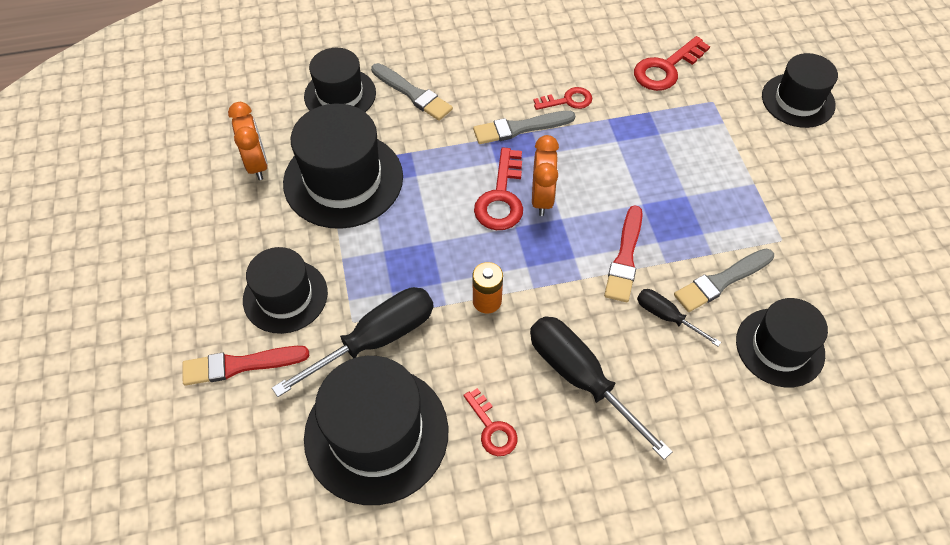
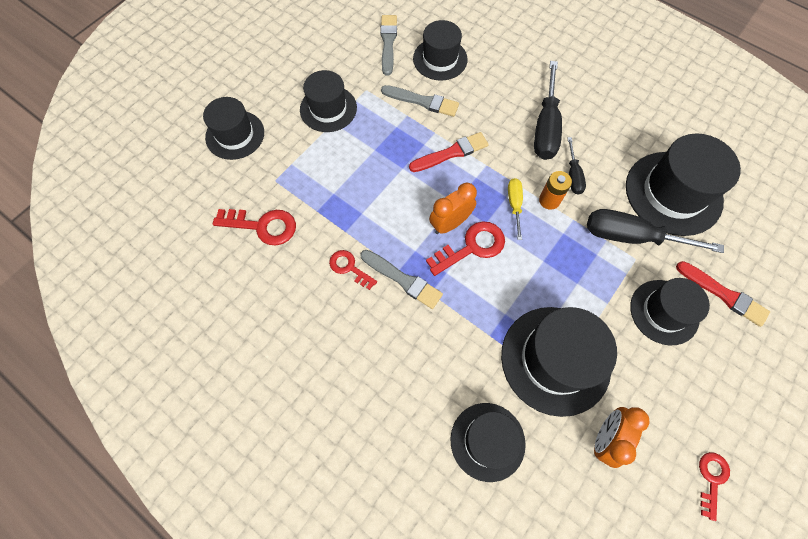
camera: 130 degrees left, 10 degrees up
(412, 93) = (436, 383): grey brush -> grey brush (388, 43)
(492, 428) = (612, 146): red key -> red key (711, 479)
(511, 265) = (514, 205): none -> yellow screwdriver
(667, 317) = (470, 112): black screwdriver -> black screwdriver (573, 175)
(778, 190) = (328, 109): none -> black hat

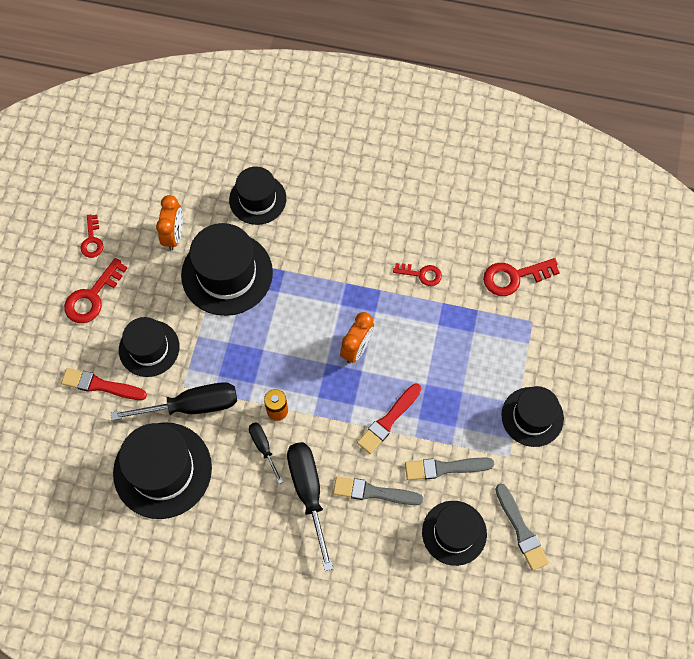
camera: 155 degrees right, 0 degrees up
(235, 135) = (599, 349): black hat -> none
(402, 279) = (373, 283): grey brush -> grey brush (374, 492)
(472, 247) = (328, 335): red key -> red key (92, 297)
(514, 205) = (307, 391): yellow screwdriver -> none

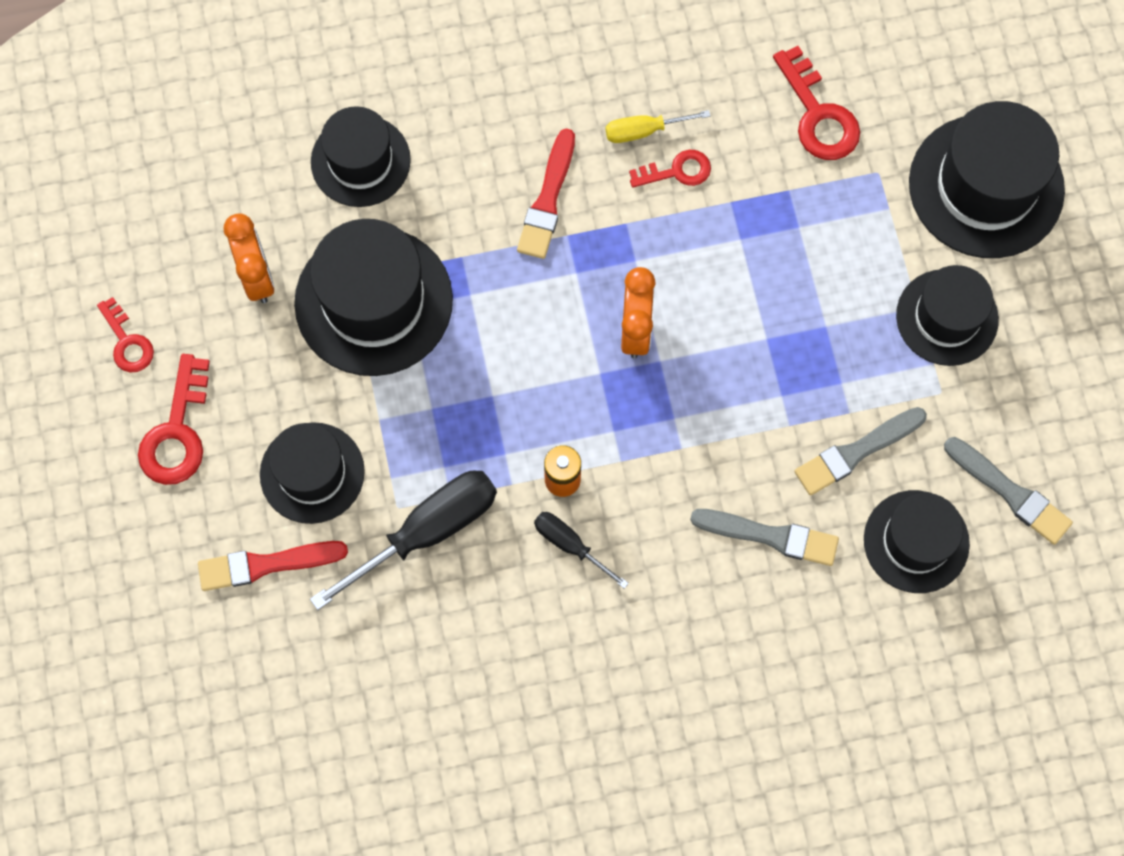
camera: 25 degrees left, 5 degrees up
(162, 470) = (433, 650): black hat -> black hat (986, 186)
(308, 493) = (673, 582): black screwdriver -> none
(374, 492) = (770, 536): grey brush -> grey brush turned 150 degrees counterclockwise
(388, 420) = (738, 418): red brush -> red brush (548, 199)
(414, 246) = (644, 131): none -> yellow screwdriver
(513, 277) = (818, 115): red key -> red key turned 75 degrees counterclockwise

